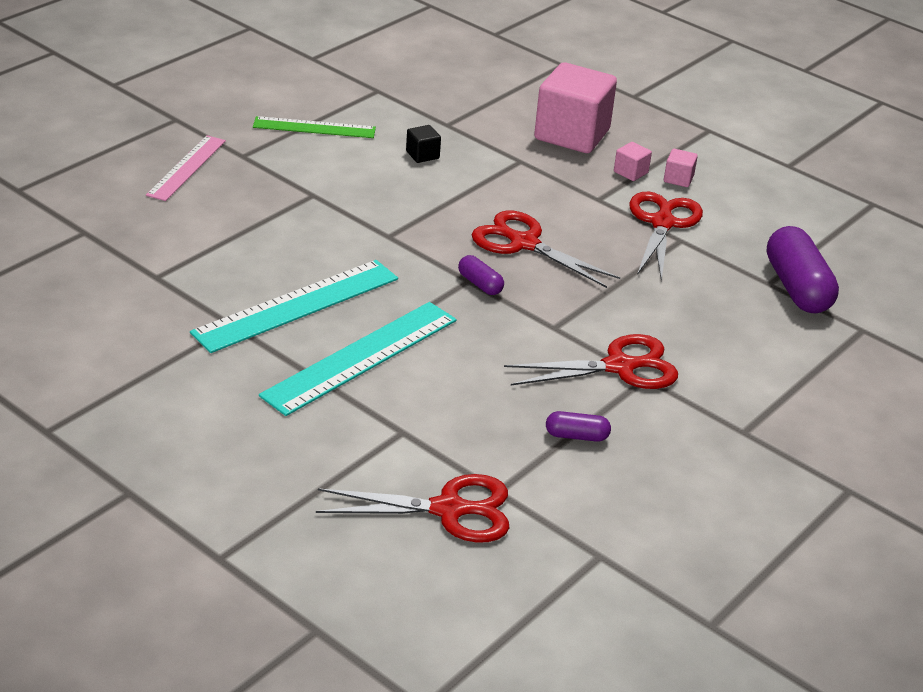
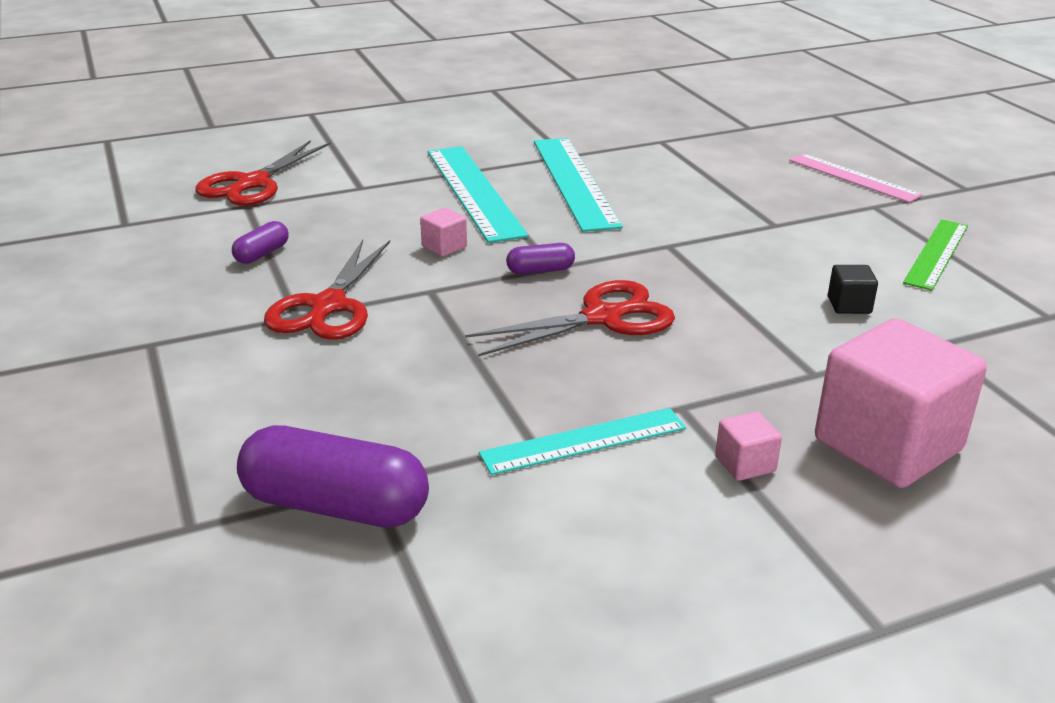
camera: 120 degrees right, 5 degrees down
(662, 223) = (584, 441): red scissors -> turquoise ruler
(678, 179) = (705, 509): pink cube -> pink cube (444, 247)

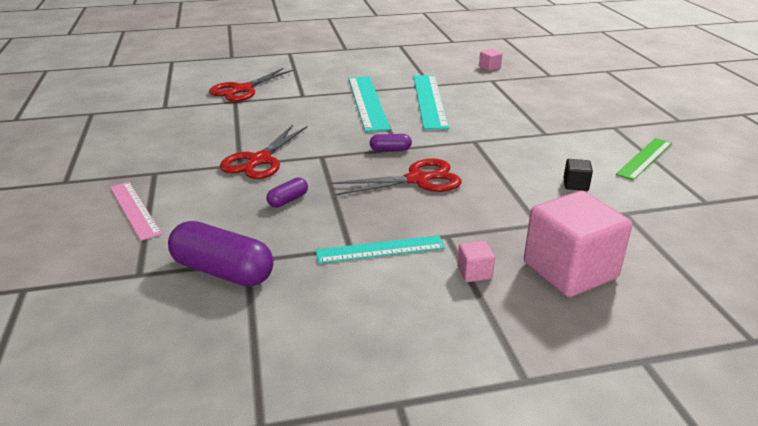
camera: 10 degrees right, 0 degrees up
(262, 254) = (233, 128): purple capsule -> purple capsule (288, 200)
(444, 247) = (338, 132): pink cube -> pink cube (489, 67)
(853, 177) = (606, 109): pink ruler -> pink ruler (134, 209)

